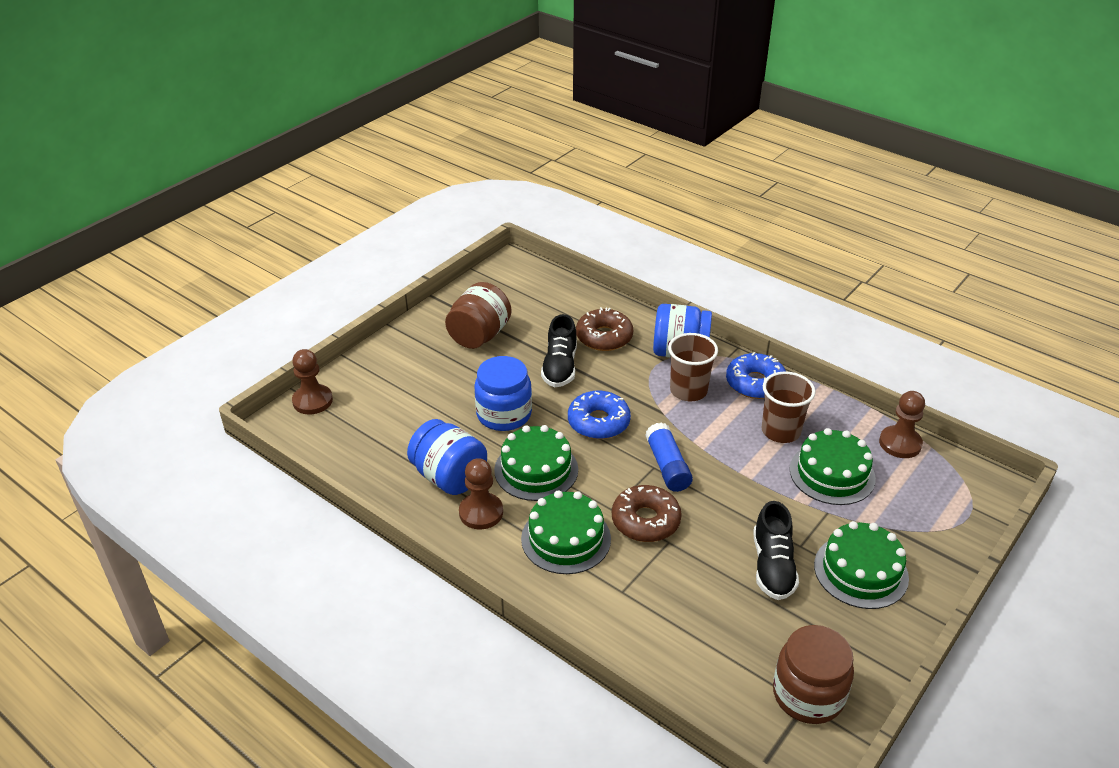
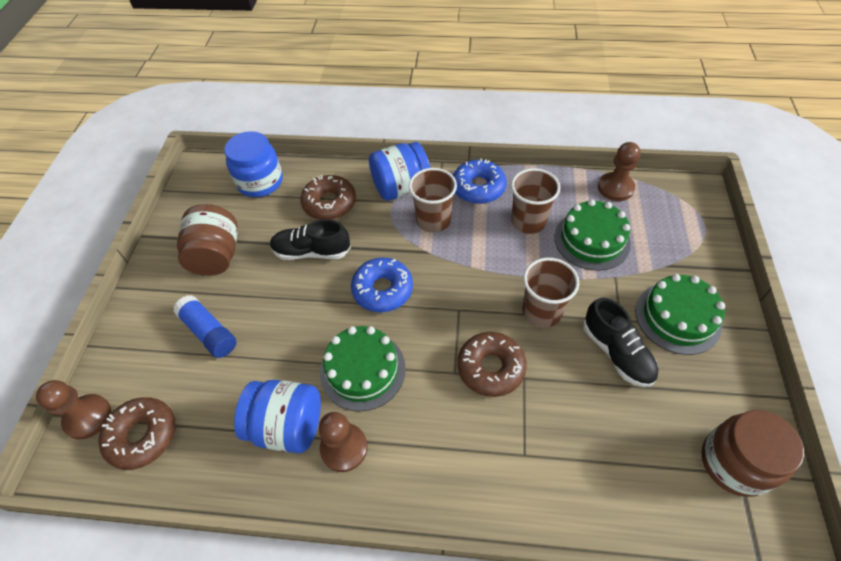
camera: 30 degrees left, 15 degrees up
(342, 431) = (142, 436): none -> brown donut
(504, 414) = (294, 327): blue jar -> blue jar (260, 182)
(560, 367) = (312, 252): black shoe -> black shoe turned 120 degrees clockwise
(566, 538) = (439, 429): green cake -> none
(667, 466) = (468, 302): blue glue stick -> blue glue stick (209, 332)
(729, 504) = (541, 311): none -> brown cup

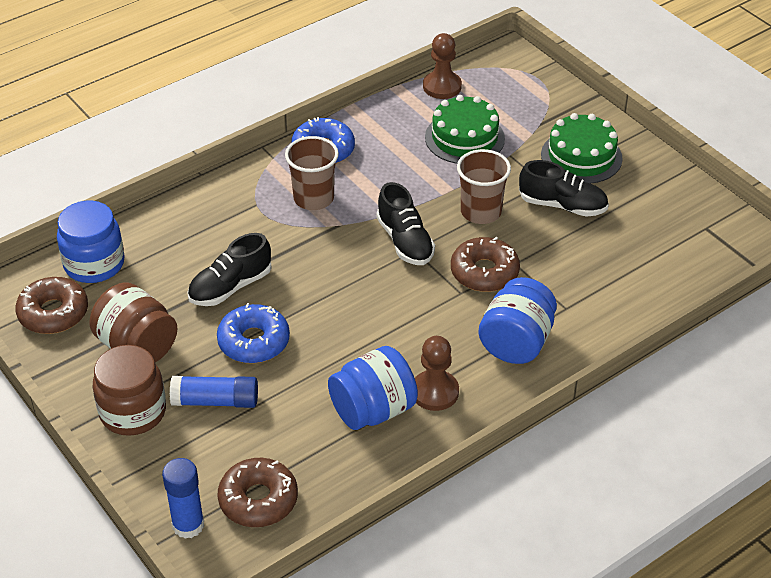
camera: 45 degrees left, 10 degrees down
(88, 417) = (188, 525): brown pawn -> blue glue stick
(329, 203) = (195, 240): brown donut -> brown donut (53, 313)
(362, 370) = (387, 337): green cake -> none
(383, 290) = (334, 275): blue donut -> blue donut (254, 341)
(401, 188) = (249, 189): blue jar -> blue jar (516, 342)
(459, 297) = (405, 241): none -> black shoe
(528, 221) = (398, 153): brown cup -> none
(734, 463) = (698, 224): brown jar -> brown jar (133, 412)

